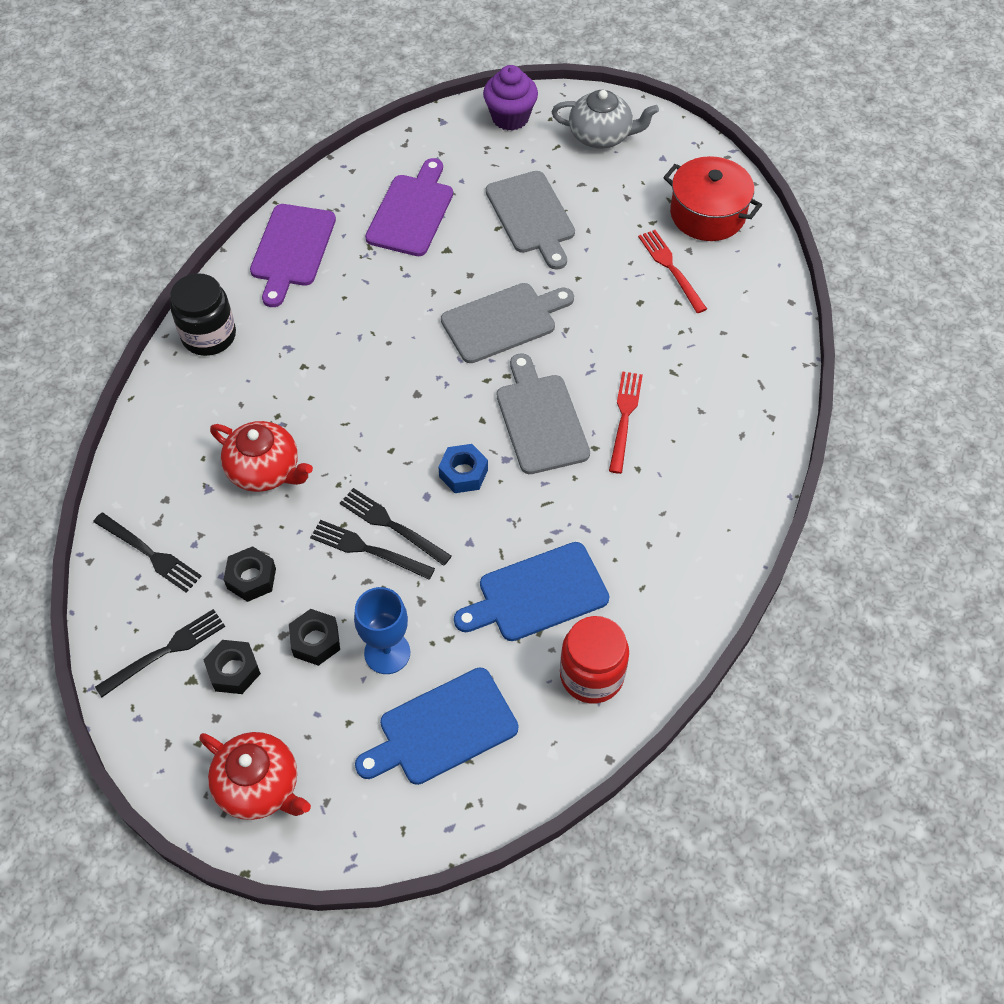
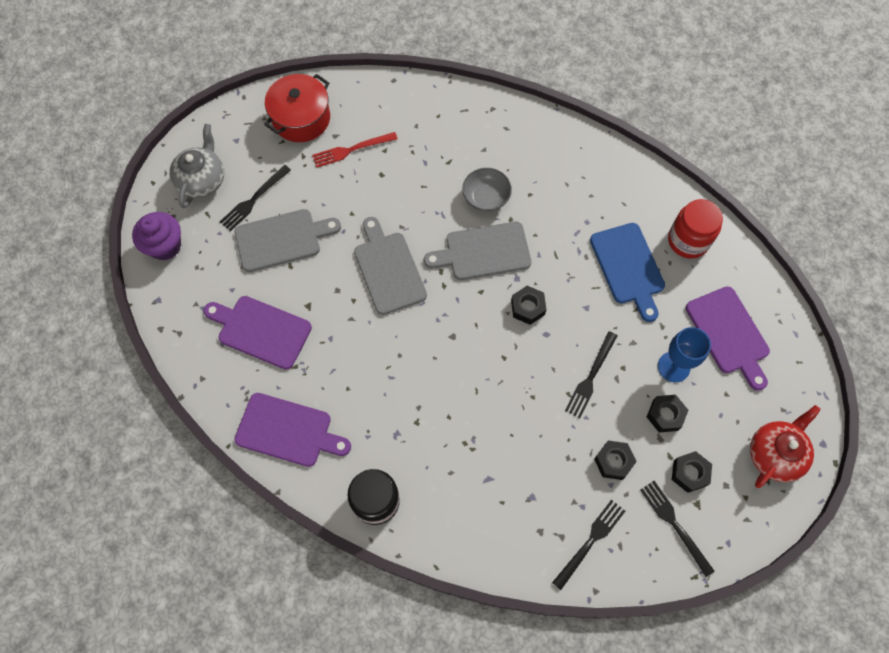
camera: 85 degrees left, 10 degrees up
(265, 470) = (517, 452): red teapot -> none
(391, 525) = (570, 360): black fork -> black fork (253, 200)
(442, 729) = (728, 334): blue cutting board -> purple cutting board
(463, 473) = (527, 307): blue nut -> black nut
(624, 417) = (486, 197): red fork -> grey bowl

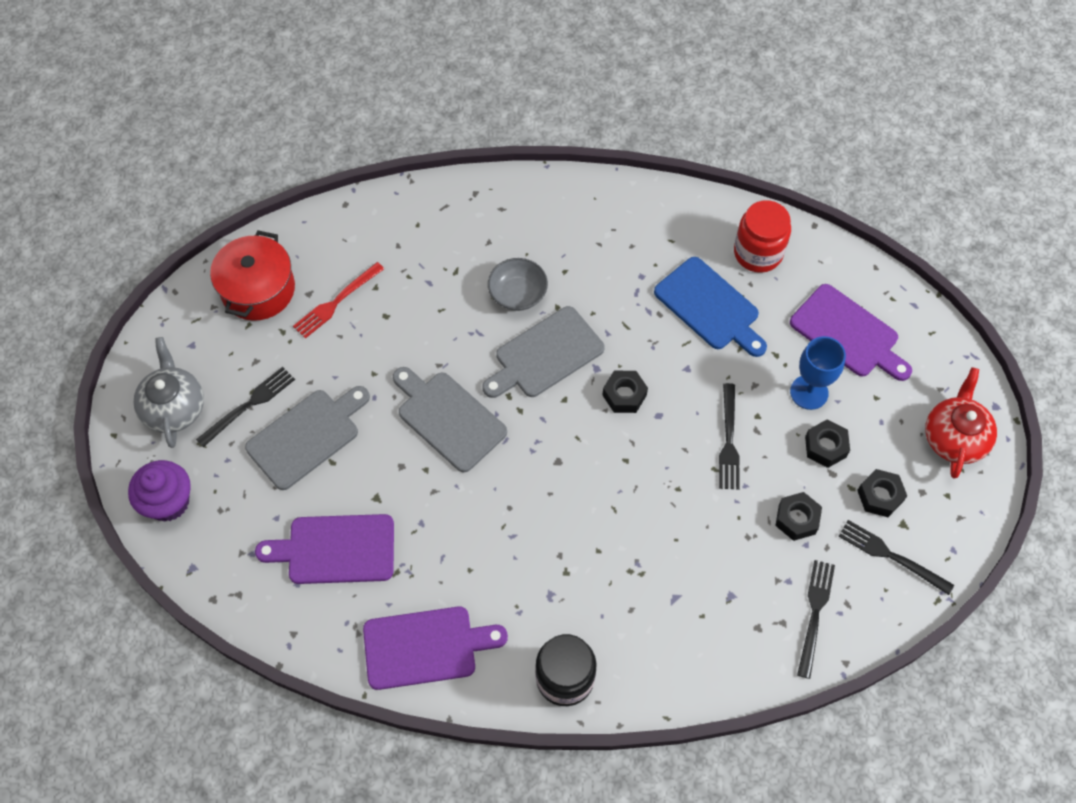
camera: 25 degrees left, 5 degrees down
(253, 200) = (249, 405): black fork -> black fork turned 150 degrees counterclockwise

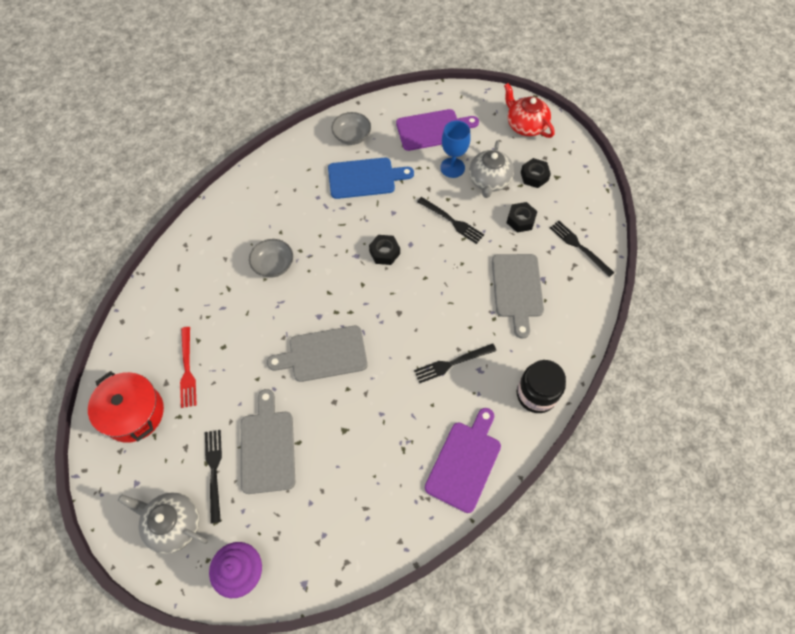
camera: 55 degrees left, 0 degrees up
(335, 549) = (360, 477): purple cutting board -> none
(545, 355) = (325, 276): grey cutting board -> grey cutting board (517, 289)
(758, 253) = (352, 136): red jar -> grey bowl
(825, 447) = (489, 181): black nut -> grey teapot
(891, 556) = (570, 193): black fork -> black fork (452, 363)

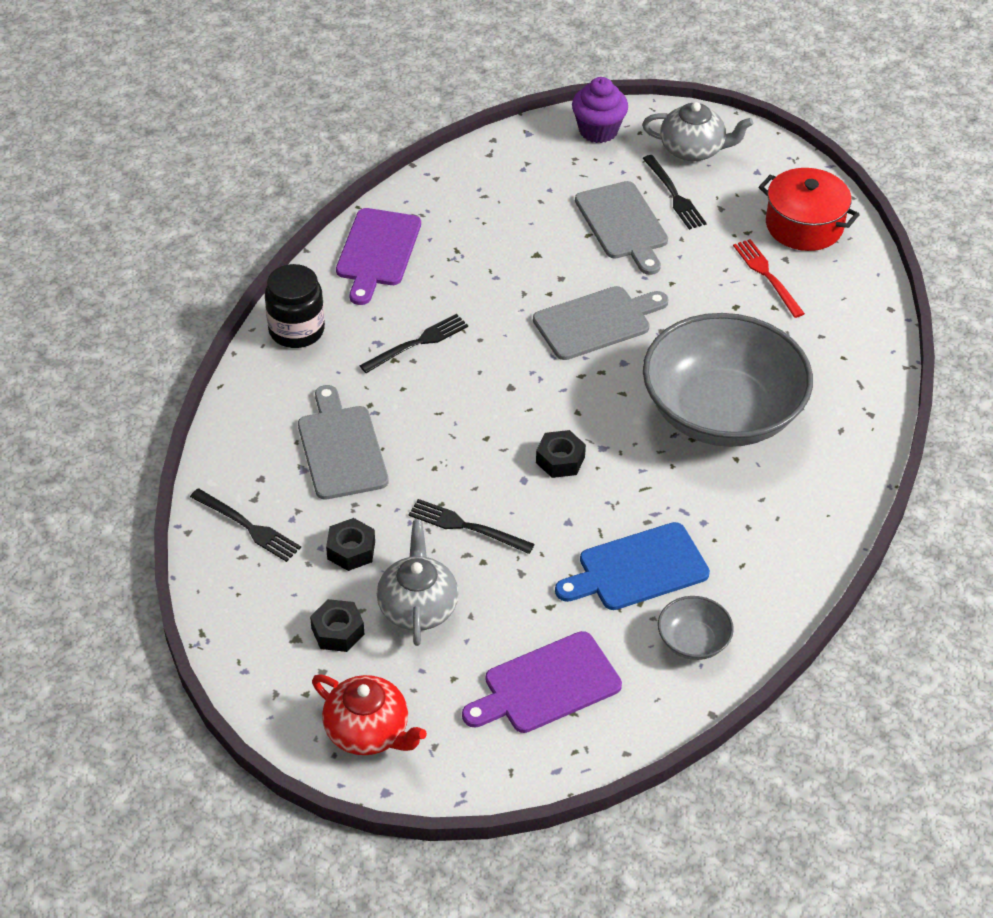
camera: 165 degrees right, 15 degrees down
(273, 265) = (722, 412): grey bowl -> grey bowl, size x2.45
(452, 167) = (489, 618): blue goblet -> none

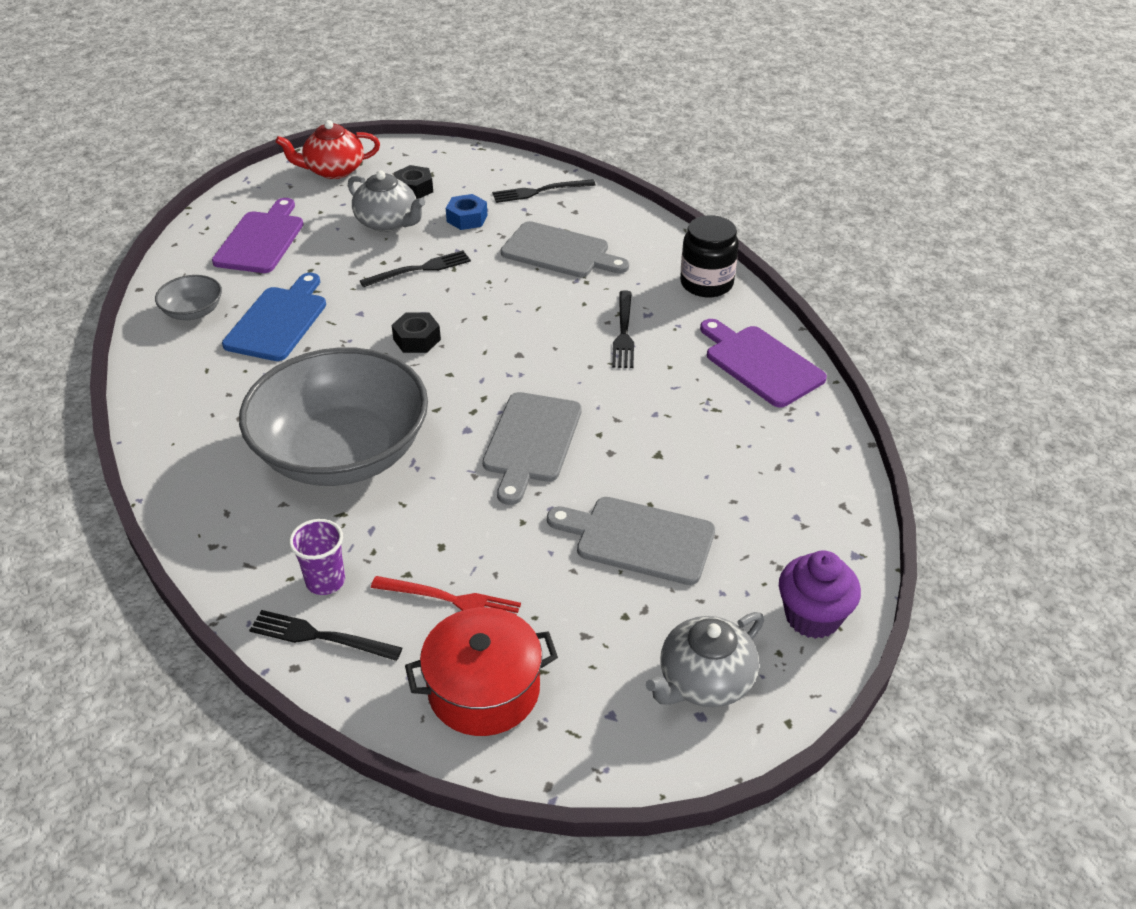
camera: 130 degrees right, 5 degrees down
(351, 550) = (467, 218): black nut -> blue nut
(674, 195) = (643, 609): black fork -> black fork (320, 636)
(825, 339) = (325, 581): none -> purple cup

